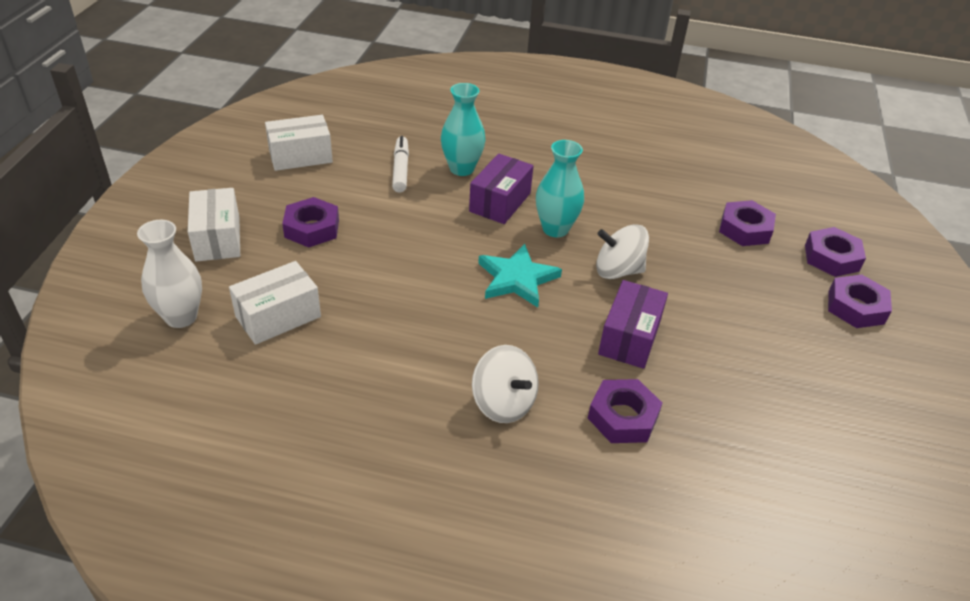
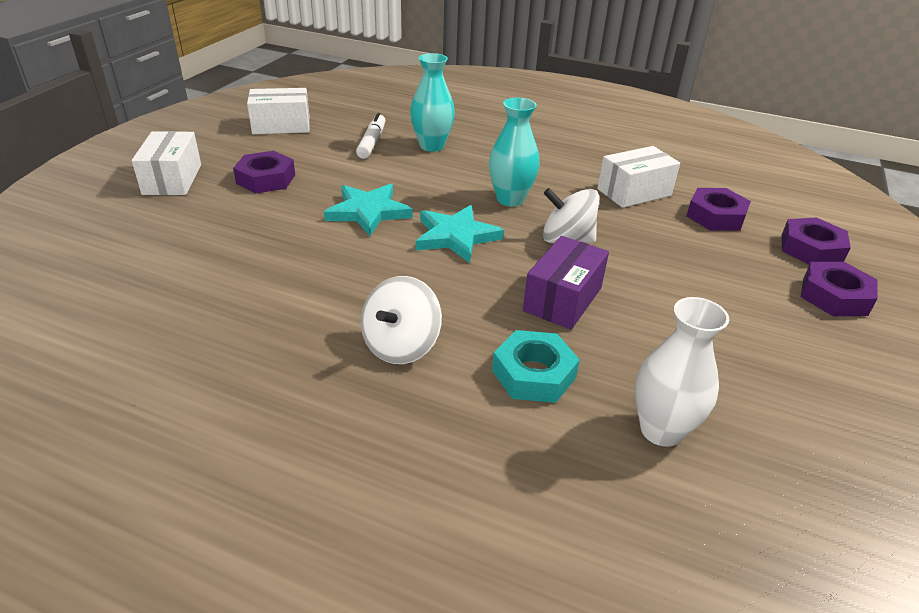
camera: 10 degrees right, 5 degrees down
(181, 317) = (103, 237): white vase -> white vase (661, 430)
(278, 317) = (198, 245): white box -> white box (634, 192)
(426, 258) = (368, 212): none -> turquoise star
(500, 202) = (460, 174): purple box -> none
(503, 403) = (401, 345): white spinning top -> white spinning top turned 60 degrees clockwise
(623, 417) = (533, 374): purple nut -> turquoise nut

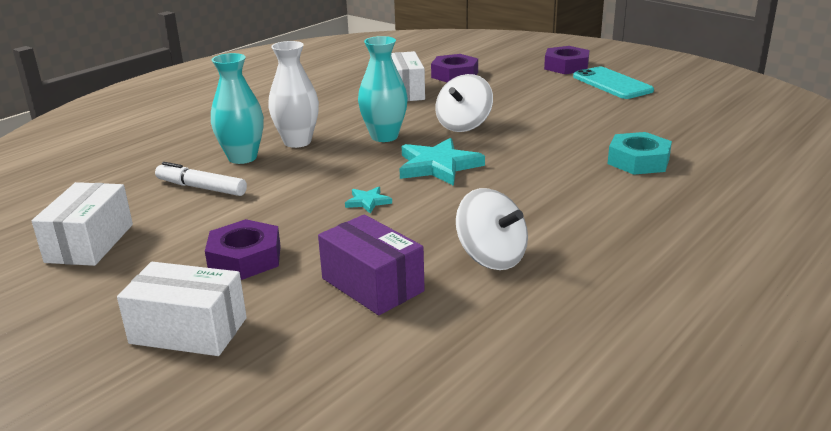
camera: 70 degrees left, 10 degrees down
(368, 212) = (368, 202): turquoise star -> turquoise star, size x0.49
(401, 345) = (598, 204): white spinning top -> white spinning top (491, 257)
(562, 299) = (549, 139): purple box -> purple box (372, 285)
(661, 430) = (694, 134): white vase -> white vase (297, 142)
(802, 342) = (612, 84): none -> turquoise phone
(811, 249) = (510, 60): purple nut -> none

